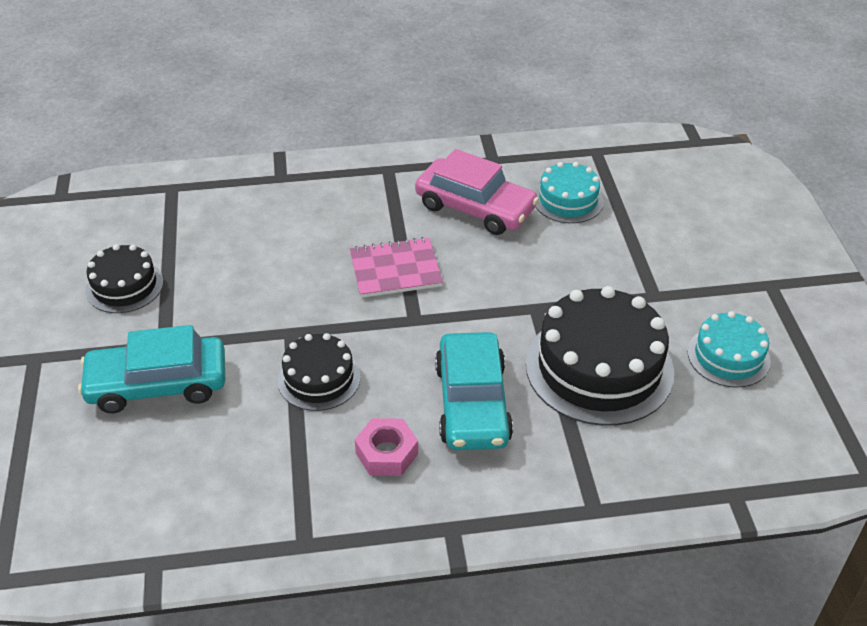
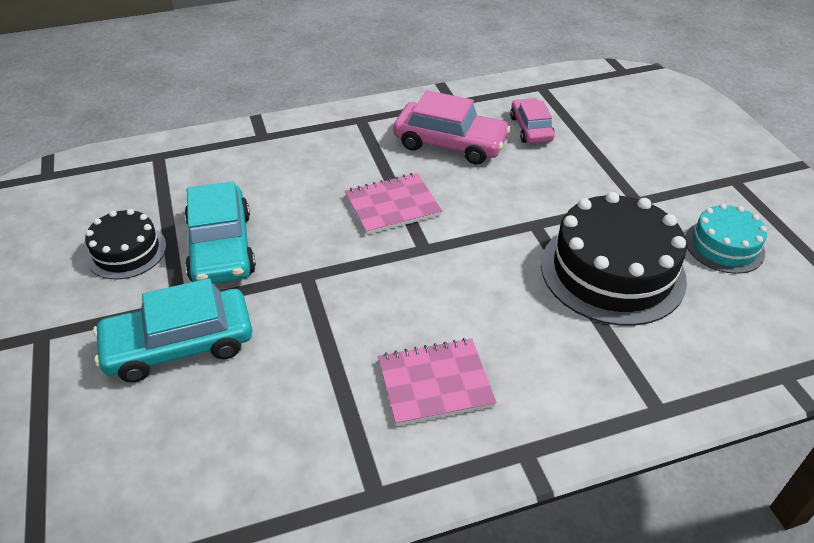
camera: 10 degrees left, 0 degrees up
(319, 378) = (345, 317): black cake -> none
(387, 453) = (435, 383): pink nut -> pink notebook
(472, 403) = (504, 321): turquoise car -> turquoise car (221, 247)
(568, 200) = (531, 129): turquoise cake -> pink car

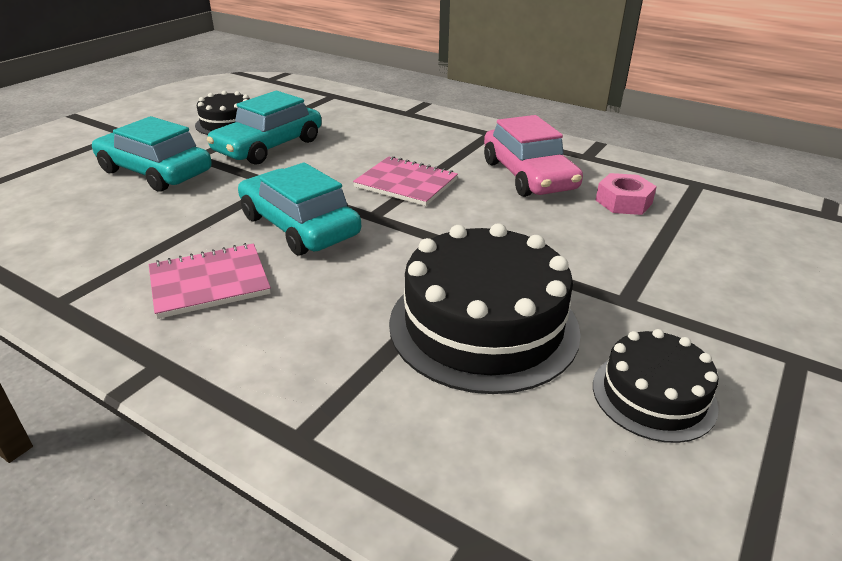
camera: 50 degrees right, 10 degrees down
(397, 295) = (299, 226): none -> turquoise car
(435, 383) = (209, 282): pink notebook -> pink notebook turned 60 degrees counterclockwise
(531, 129) = (623, 202): pink car -> pink nut
(724, 246) = (653, 395): turquoise cake -> black cake

